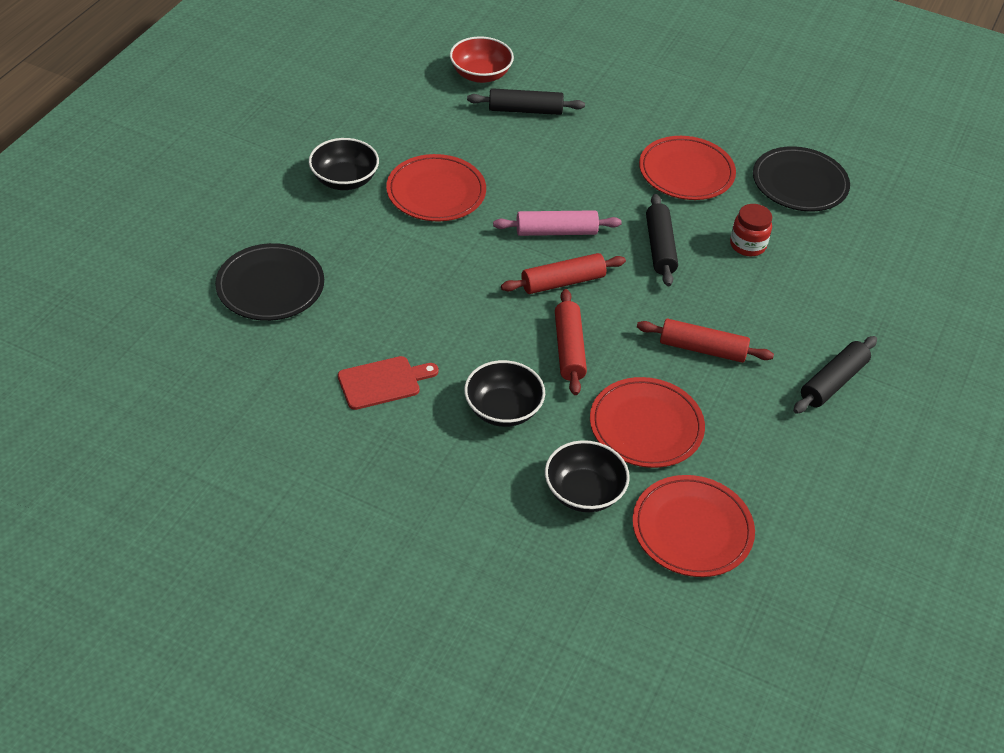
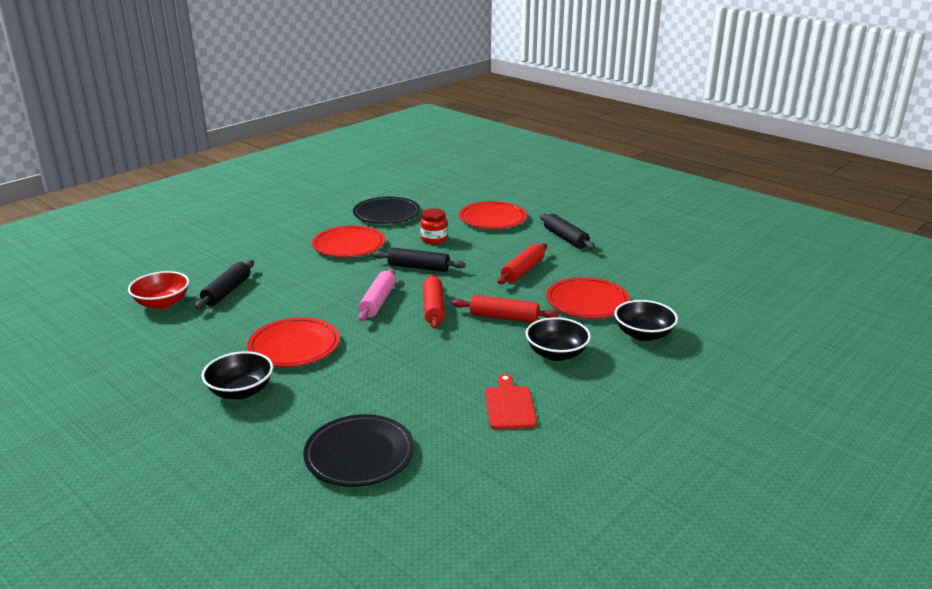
camera: 70 degrees left, 20 degrees down
(692, 529) = (679, 302): red plate -> red plate (492, 219)

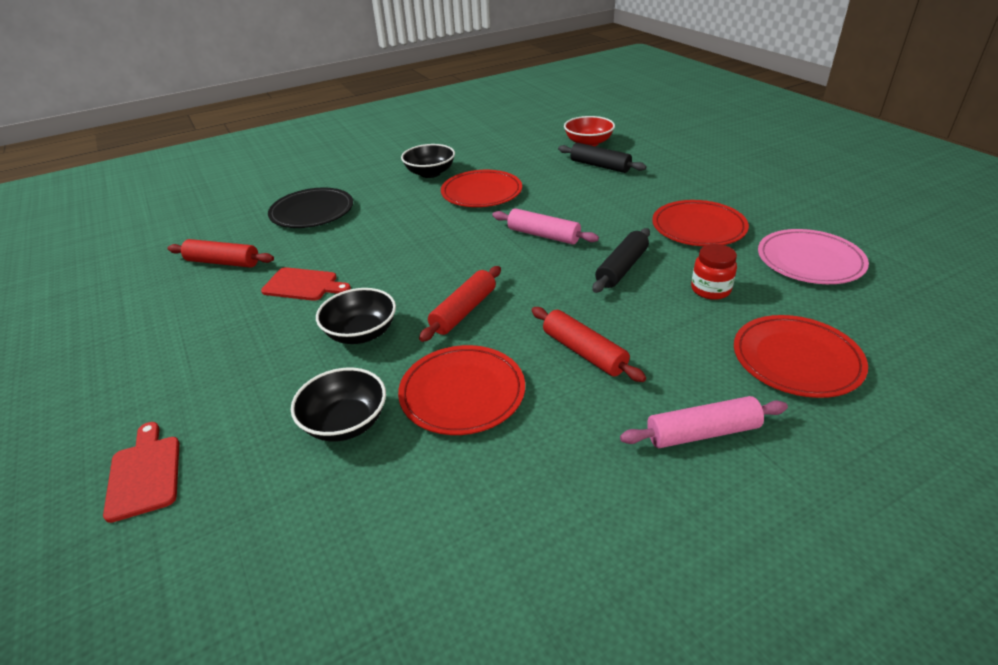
camera: 110 degrees right, 10 degrees up
(386, 214) = (810, 261): black plate -> pink plate
(434, 308) = (511, 267): red rolling pin -> red rolling pin (223, 262)
(565, 238) = (702, 433): black rolling pin -> pink rolling pin
(747, 395) = (144, 473): none -> red cutting board

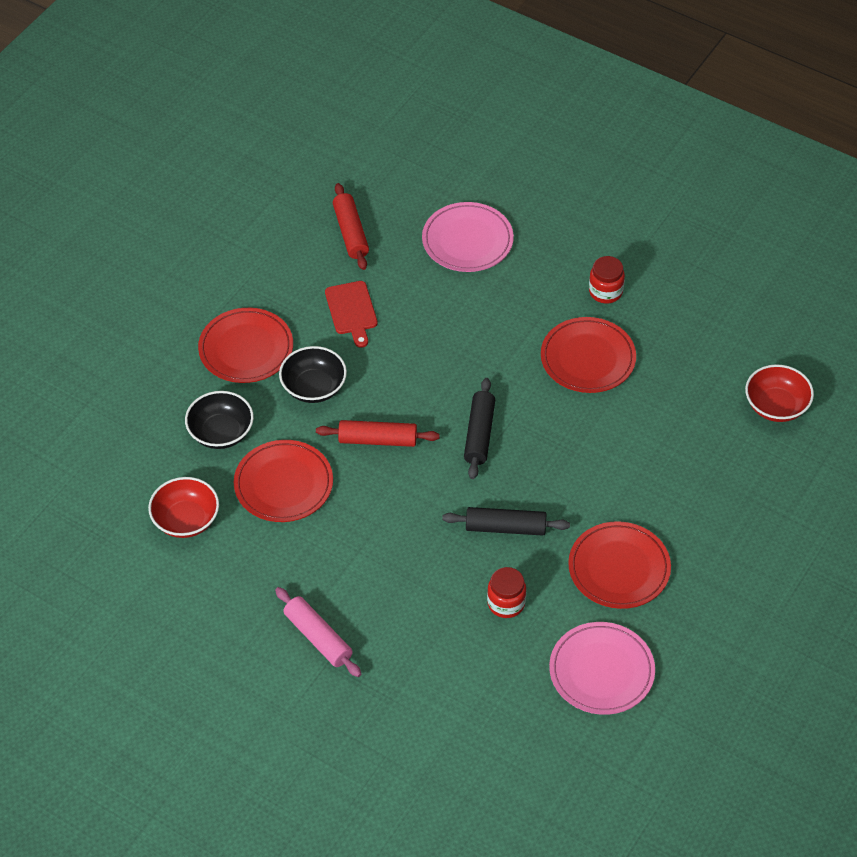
camera: 60 degrees right, 15 degrees up
(144, 473) = (128, 356): red cutting board -> none
(312, 212) = (467, 240): black plate -> pink plate
(430, 173) = (605, 292): black bowl -> red jar
(444, 504) = (186, 520): none -> red bowl
(543, 235) = (530, 446): pink rolling pin -> none
(584, 352) = (369, 540): red rolling pin -> none
(600, 166) = (717, 439): black rolling pin -> black rolling pin (479, 434)
(796, 360) = (434, 681): red plate -> red plate (246, 349)

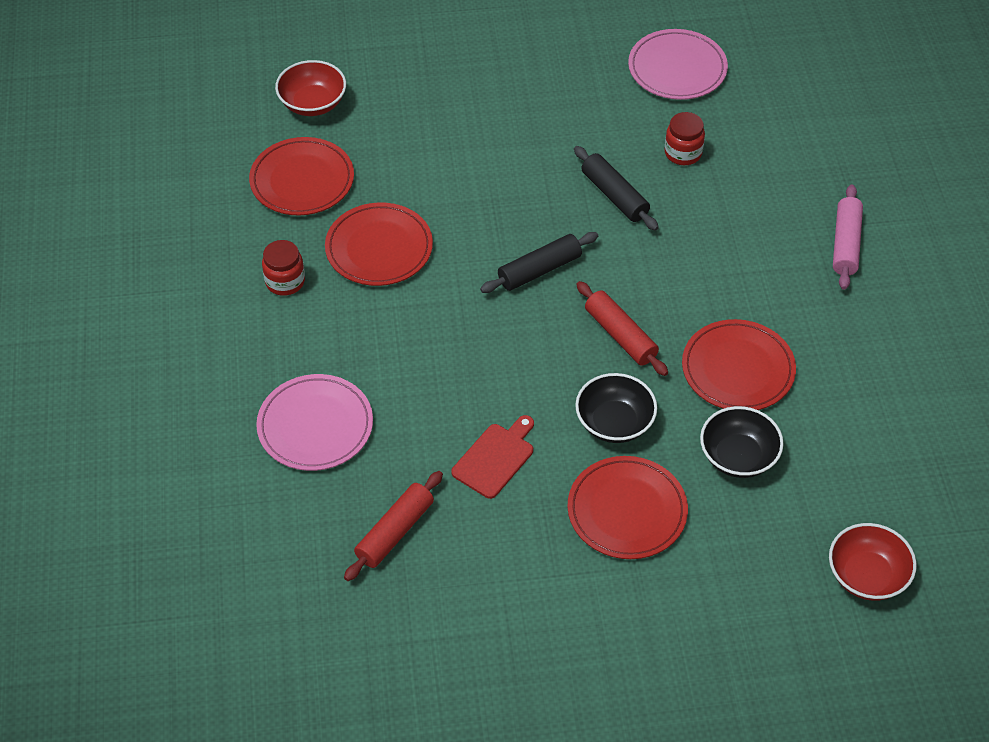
camera: 130 degrees left, 0 degrees up
(186, 520) = (850, 412): red bowl -> red bowl (867, 576)
(619, 568) = (576, 108): red plate -> red plate (302, 180)

